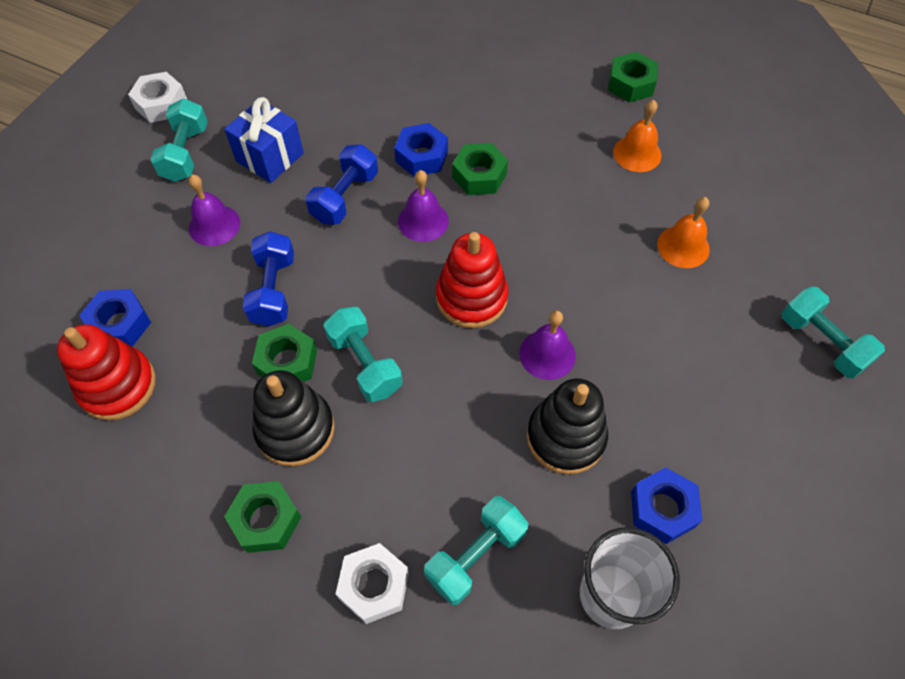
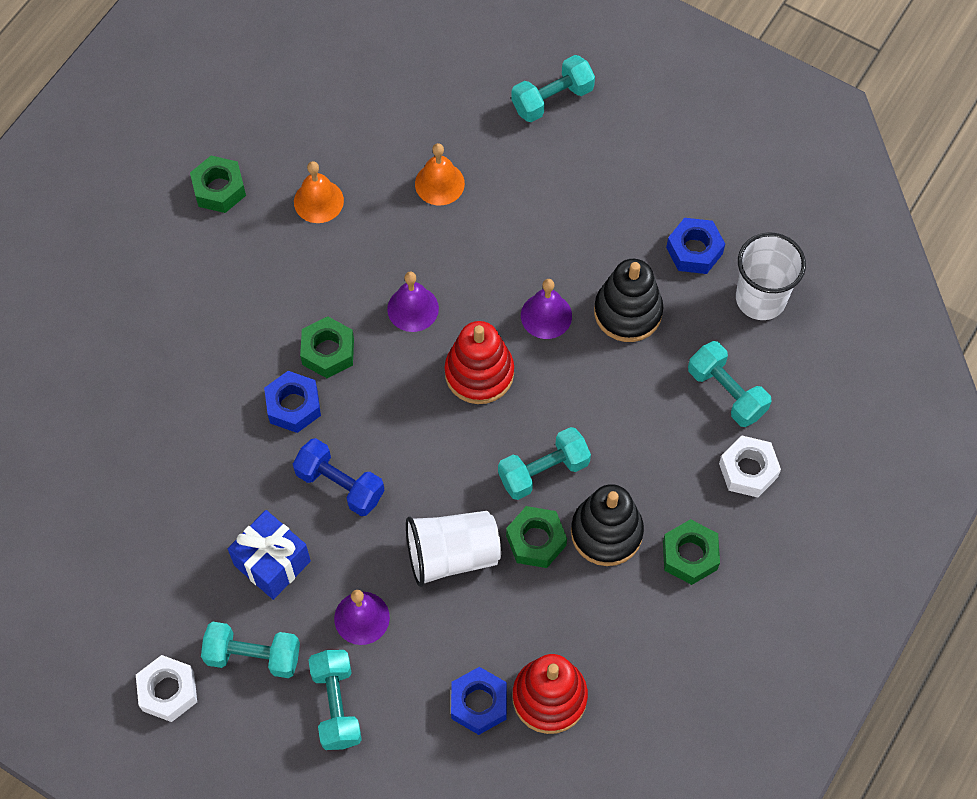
camera: 85 degrees left, 5 degrees up
(134, 214) = (336, 705): none -> turquoise dumbbell
(273, 290) = (452, 555): blue dumbbell -> white cup
(423, 221) = (381, 410): purple bell -> purple bell (413, 308)

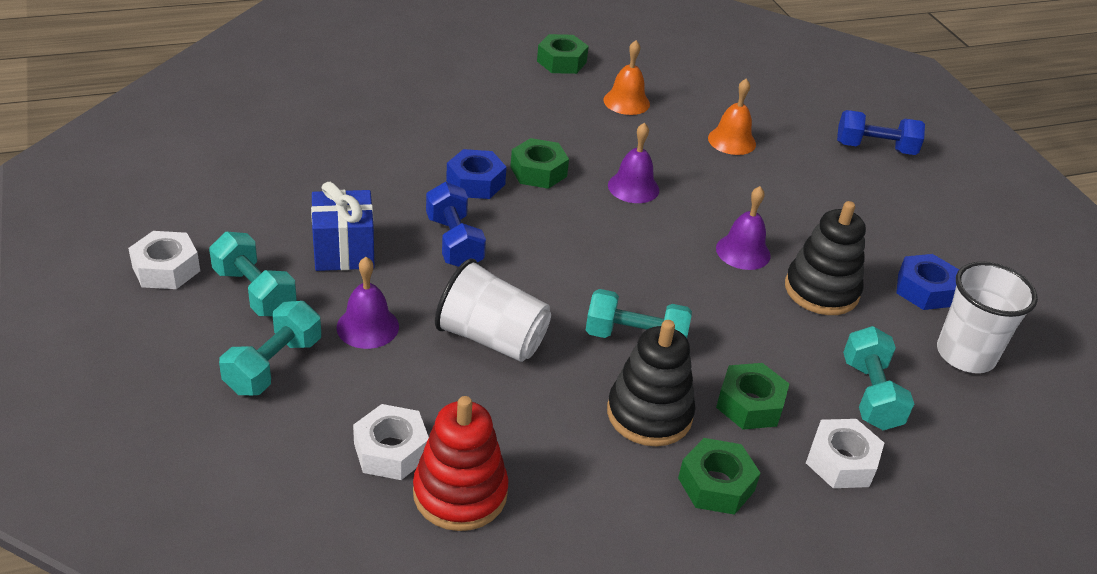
camera: 35 degrees right, 25 degrees down
(479, 373) = (646, 250): red stacking toy -> none
(479, 703) = (391, 450): blue nut -> white nut
(536, 540) = (576, 377): green nut -> green nut (750, 404)
(552, 99) = (875, 148): turquoise dumbbell -> blue dumbbell

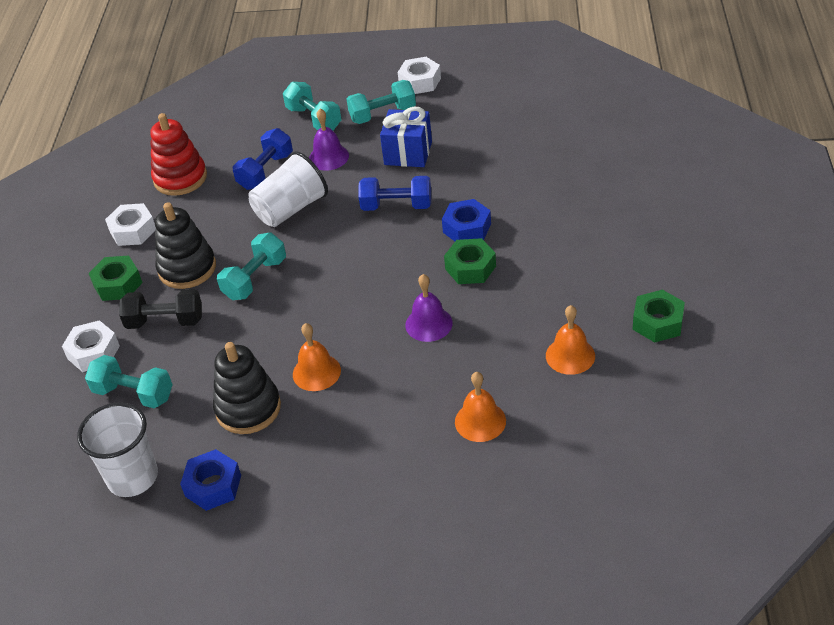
camera: 120 degrees right, 5 degrees up
(391, 450) = (225, 156): white nut -> white nut (133, 231)
(743, 252) = (316, 372): purple bell -> orange bell
(750, 404) = (165, 321): green nut -> black dumbbell
(875, 148) = (431, 551): blue dumbbell -> blue dumbbell (266, 171)

